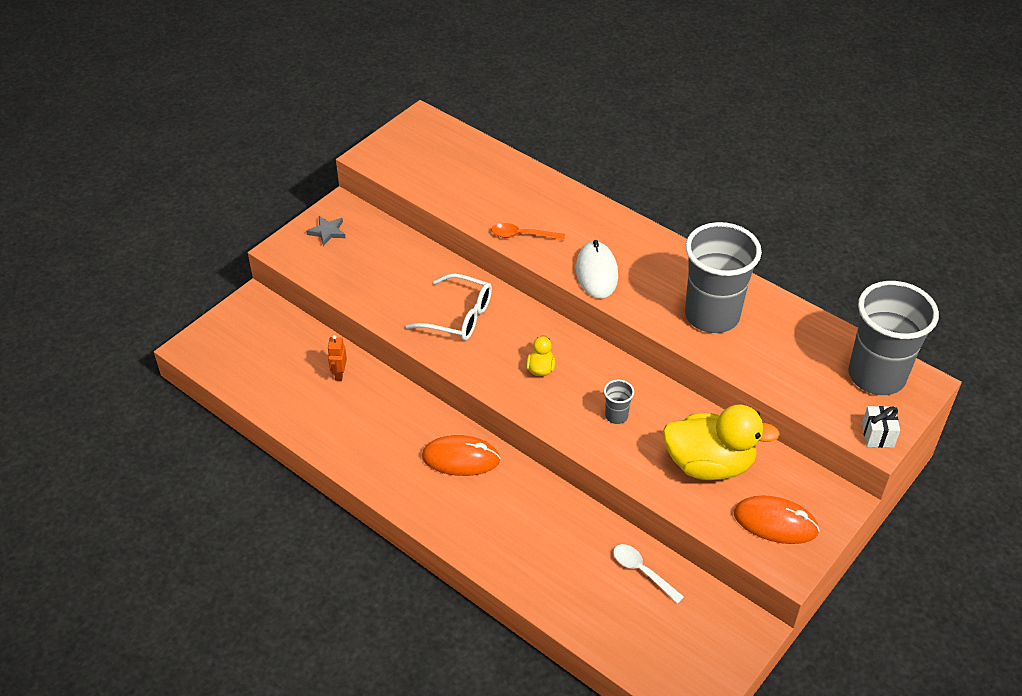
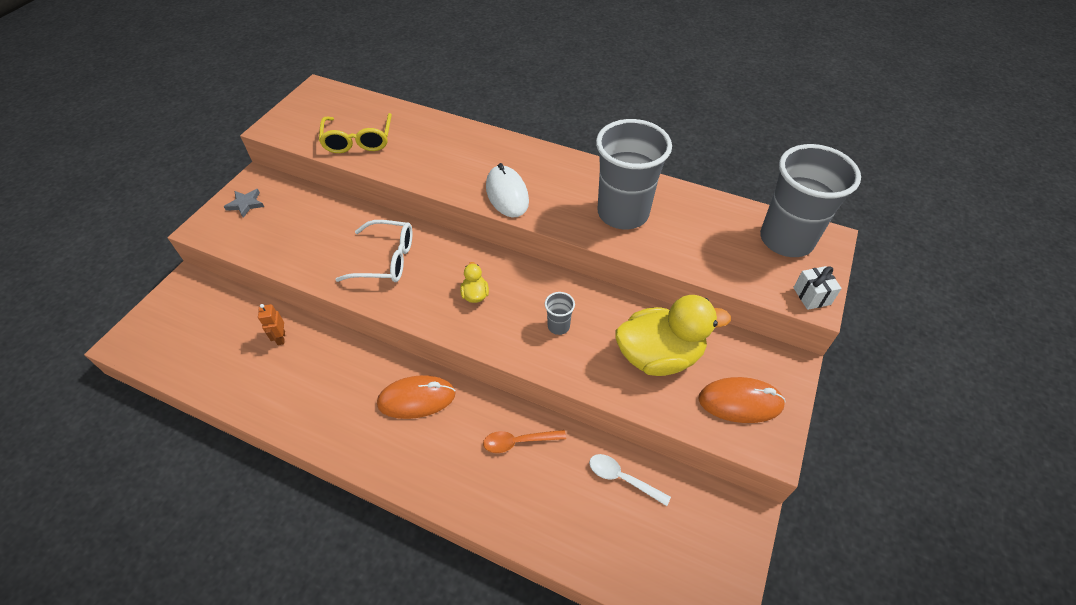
camera: 15 degrees left, 5 degrees up
(455, 186) = (358, 140): none -> yellow glasses
(522, 235) = (429, 173): orange spoon -> orange spoon (518, 442)

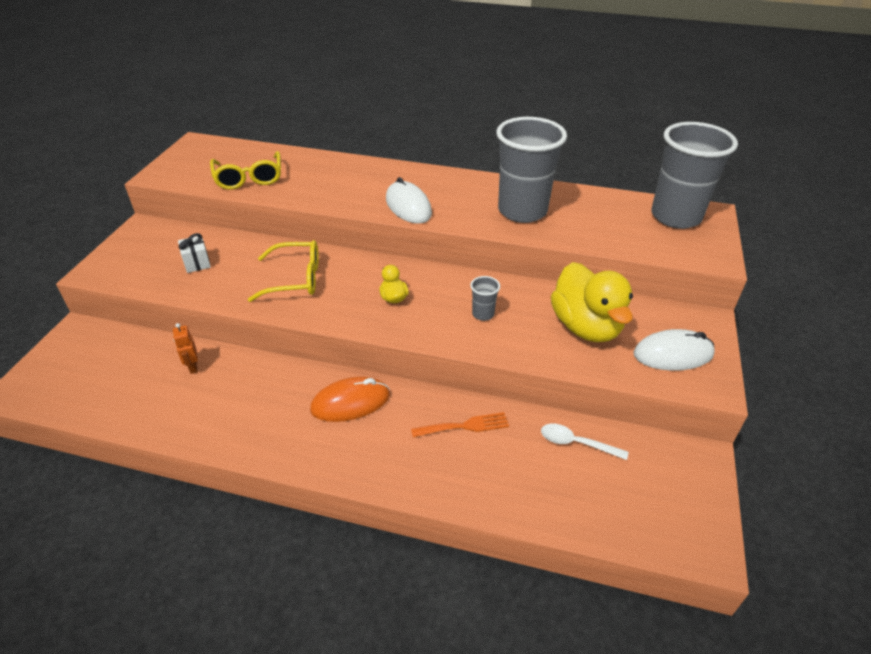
camera: 10 degrees left, 10 degrees down
(245, 204) = (136, 248): grey star -> none
(386, 260) = (295, 279): white glasses -> yellow glasses
(518, 442) = (464, 426): orange spoon -> orange fork
(659, 356) = (586, 327): yellow duck -> yellow duck turned 90 degrees clockwise
(740, 402) = (673, 354): orange mouse -> white mouse
(811, 296) = (713, 255): white gift -> white gift (197, 263)

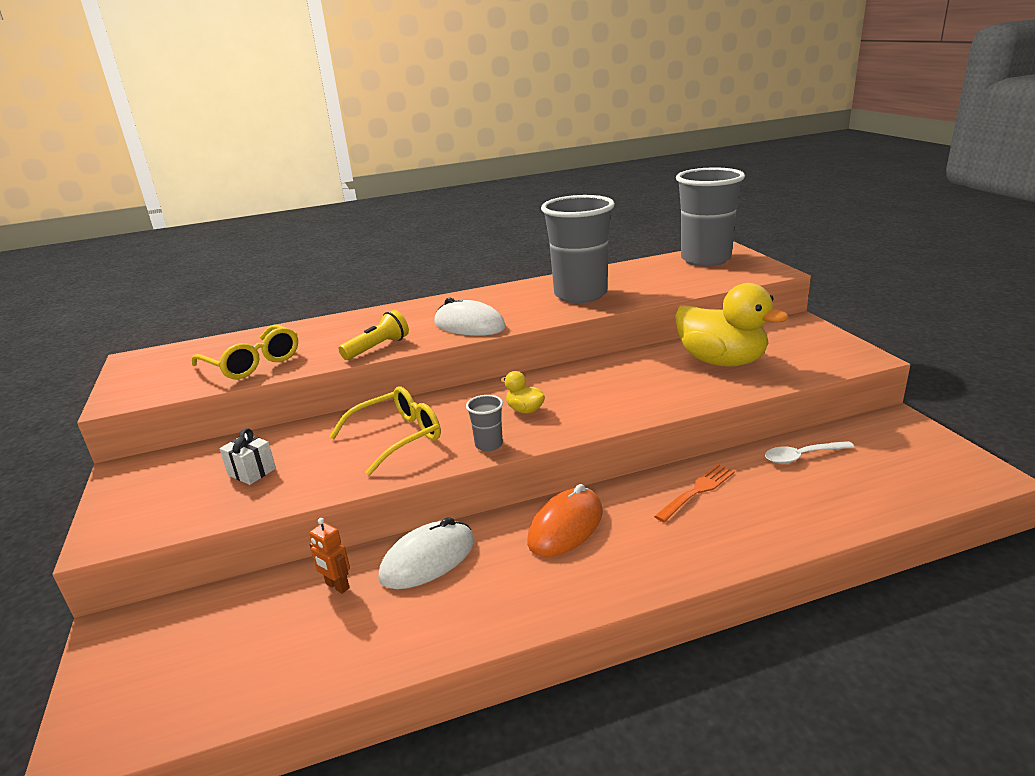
camera: 30 degrees left, 15 degrees down
(330, 200) = (377, 348): none -> yellow flashlight
(483, 314) = (625, 387): grey cup -> grey cup (489, 445)
(673, 354) = (809, 351): white mouse -> white mouse (428, 559)

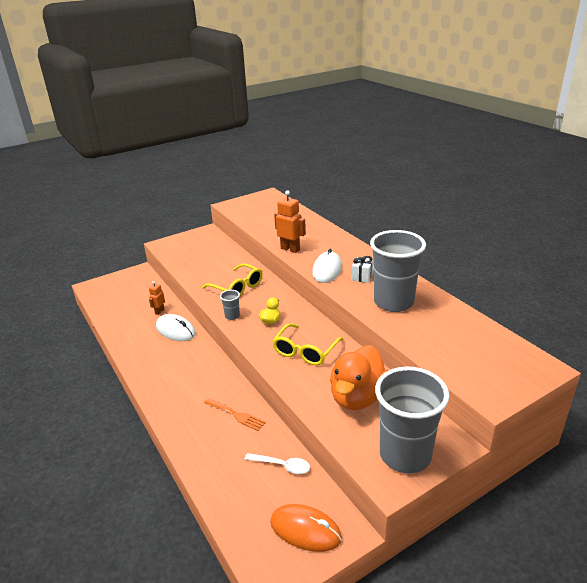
camera: 75 degrees right, 5 degrees up
(252, 472) = (206, 259): white gift -> white gift (362, 277)
(253, 363) = (267, 222): yellow glasses -> yellow glasses (305, 351)
(377, 348) = (290, 249): yellow flashlight -> orange robot
(566, 527) = (200, 368): orange mouse -> orange mouse (305, 530)
(705, 259) = (507, 356): grey cup -> grey cup (405, 455)
(721, 361) = (357, 397): yellow duck -> orange duck
(802, 456) = (282, 465): white spoon -> white spoon turned 135 degrees clockwise

